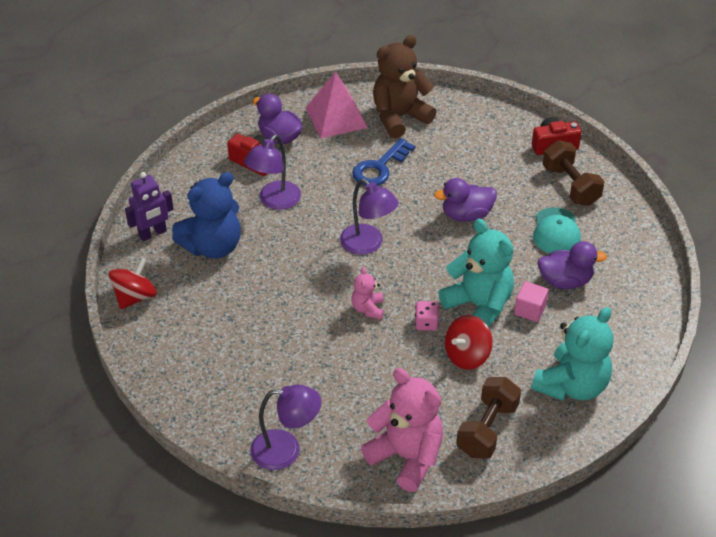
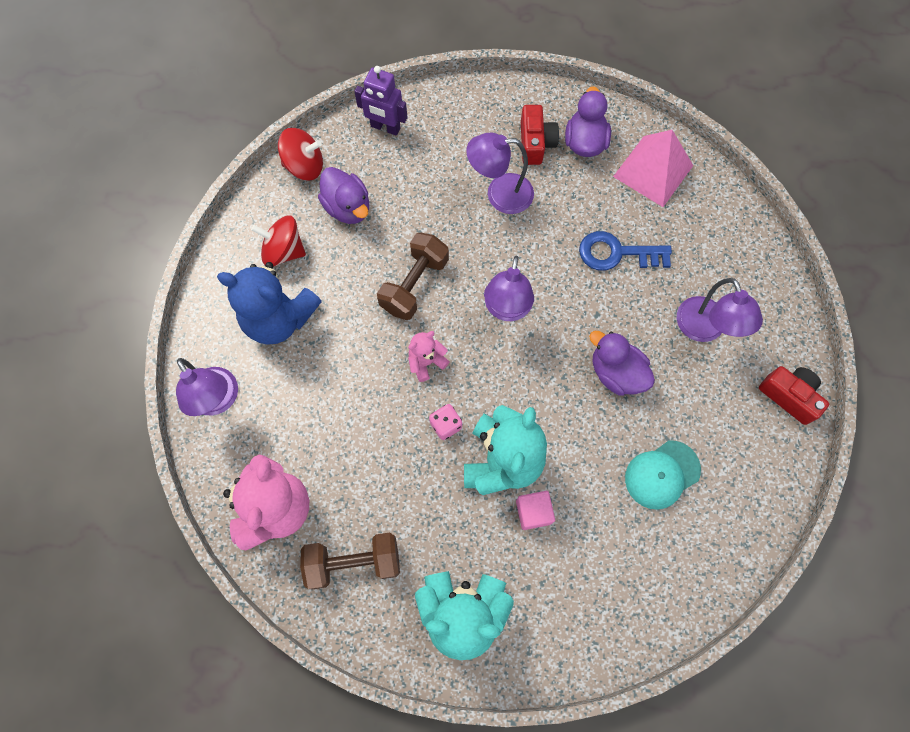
camera: 55 degrees right, 25 degrees up
(213, 246) = (406, 183): blue teddy bear -> blue teddy bear (279, 318)
(399, 117) = (702, 225): brown teddy bear -> none
(467, 355) = (432, 487): red spinning top -> red spinning top (283, 251)
(474, 157) = (704, 329): none -> purple lamp
(565, 281) = (599, 524): purple duck -> purple duck (348, 207)
(570, 185) = (741, 449): brown dumbbell -> brown dumbbell (414, 284)

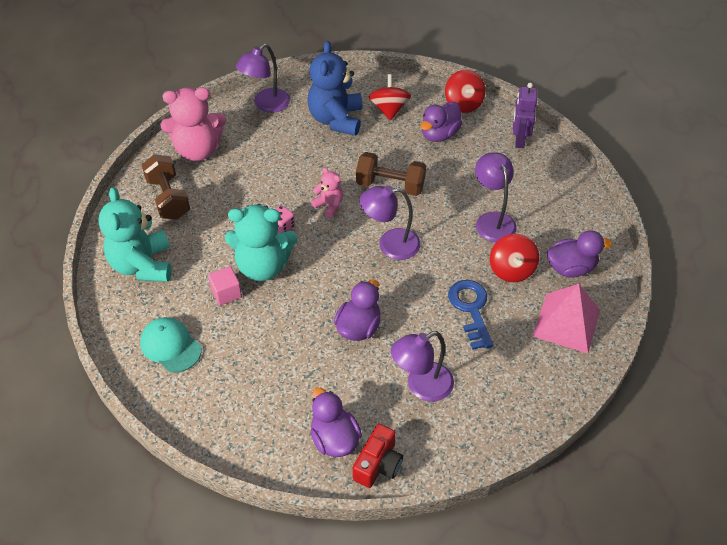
camera: 75 degrees right, 20 degrees down
(535, 143) = (552, 234): red camera -> none
(573, 198) = (511, 270): none -> red spinning top
(662, 474) = (277, 374): turquoise cap -> turquoise cap (170, 346)
(753, 432) = (334, 439): none -> purple duck

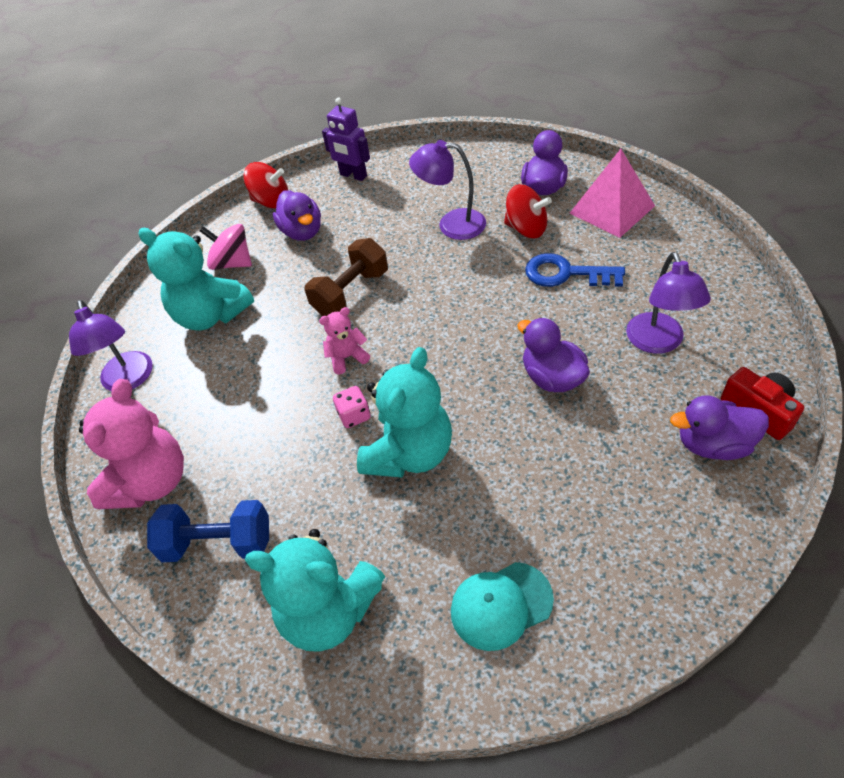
camera: 60 degrees left, 0 degrees up
(168, 198) = (218, 543): brown dumbbell -> blue dumbbell
(226, 293) = (435, 508): pink cube -> none
(336, 119) = (211, 315): blue teddy bear -> turquoise teddy bear
(389, 109) = (232, 263): red spinning top -> pink spinning top
(390, 244) = (441, 316): purple lamp -> none

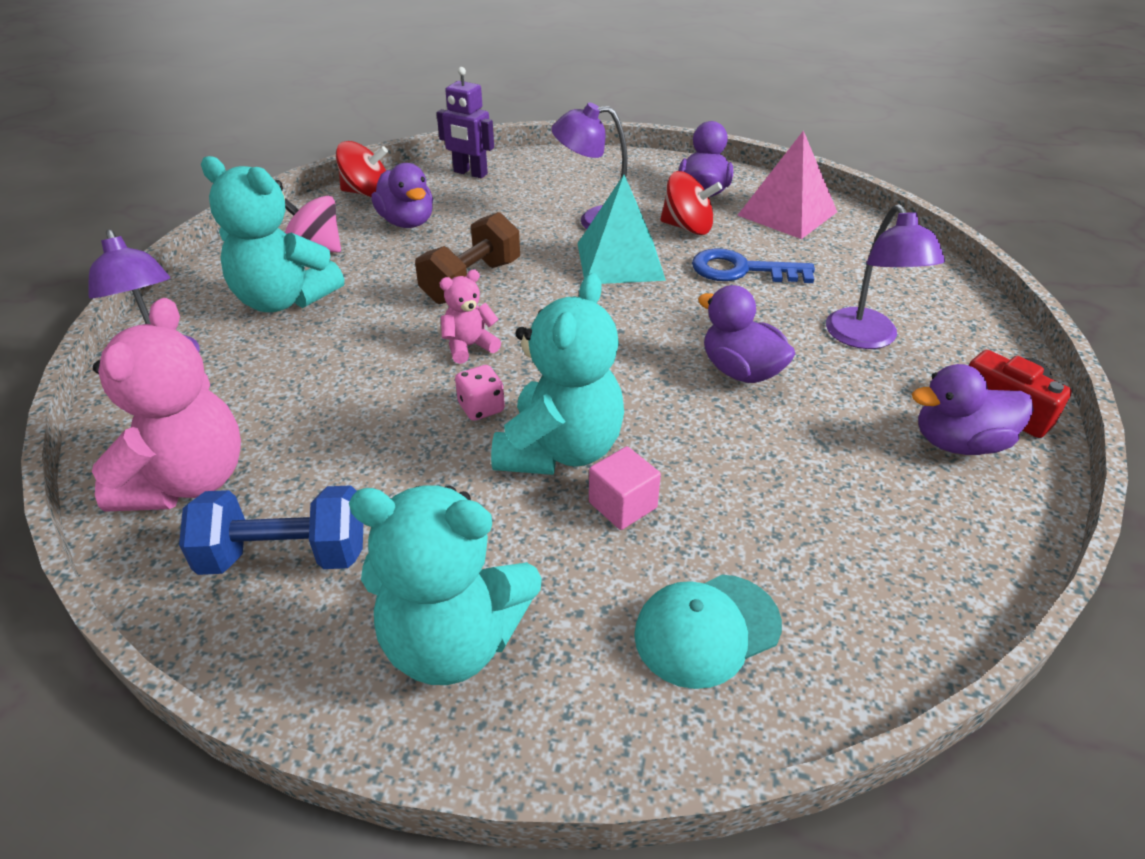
camera: 10 degrees left, 10 degrees down
(451, 502) = (622, 505): none -> pink cube
(468, 267) = (620, 261): none -> turquoise pyramid

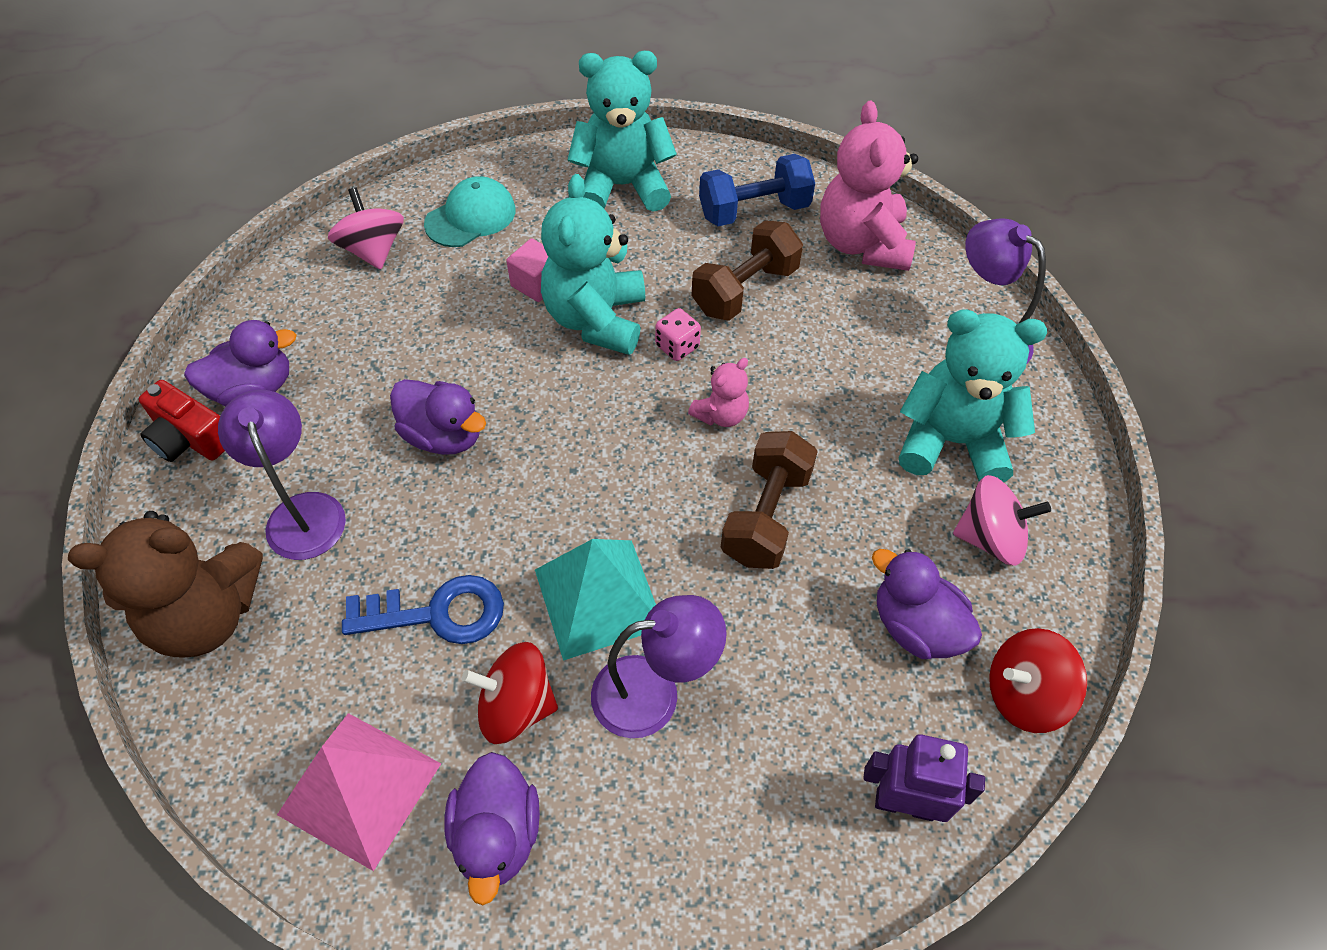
camera: 165 degrees right, 15 degrees up
(372, 452) = (744, 290): none -> brown dumbbell
(855, 598) = (373, 250): none -> pink spinning top
(924, 292) = (207, 615): none -> brown teddy bear

